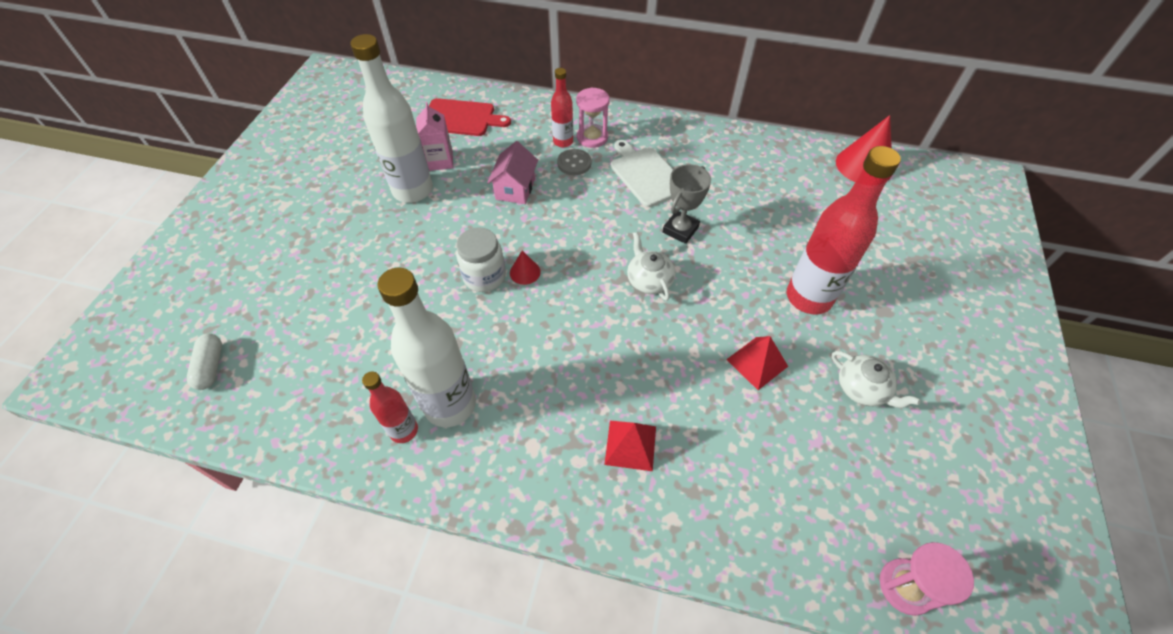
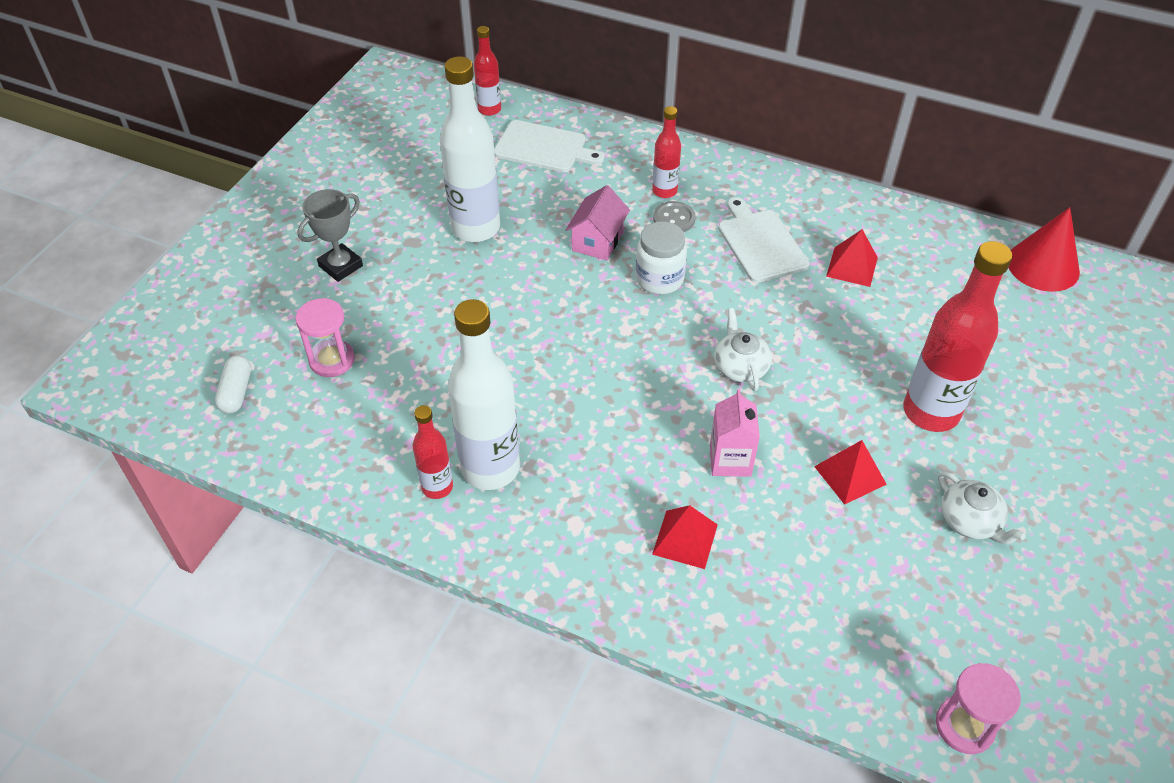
camera: 10 degrees right, 5 degrees down
(413, 92) = (489, 109): none -> red bottle
(439, 161) = (511, 197): pink carton -> pink carton (730, 460)
(461, 118) = (544, 148): red cutting board -> white cutting board
(484, 276) = (547, 337): white jar -> white jar (659, 279)
(525, 272) = (594, 338): red cone -> none
(592, 137) = (701, 190): pink hourglass -> pink hourglass (332, 360)
(680, 230) = (790, 314): grey trophy -> grey trophy (341, 266)
(721, 184) = (852, 266): none -> red pyramid

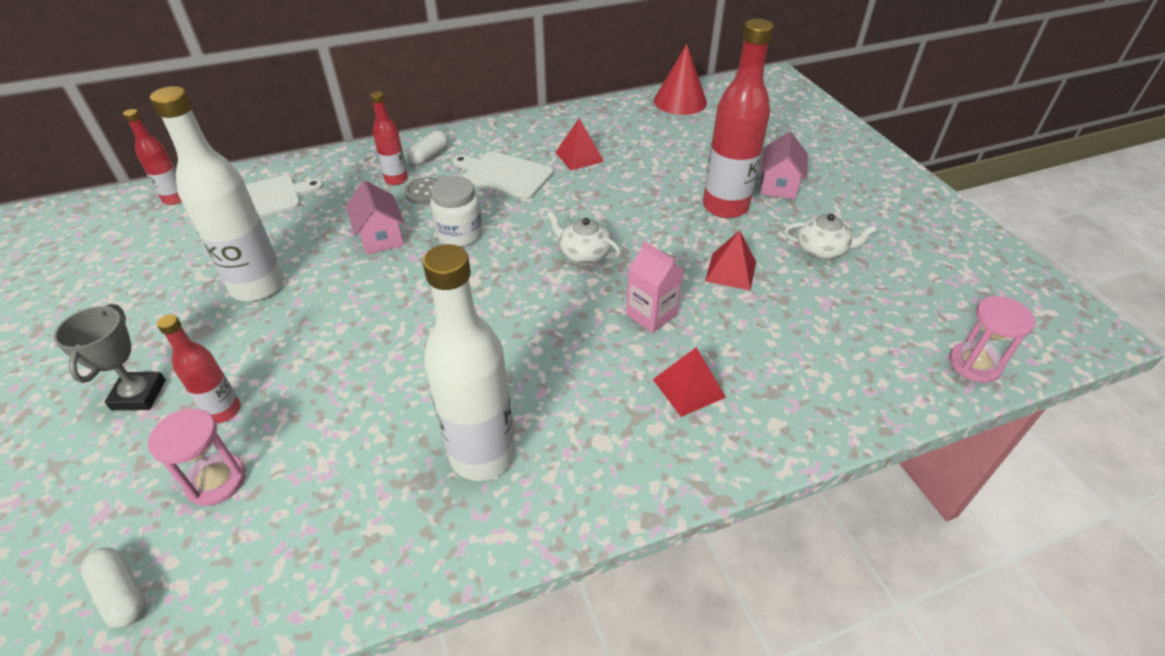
camera: 45 degrees left, 5 degrees down
(437, 487) = (452, 508): red bottle -> red bottle (224, 411)
(716, 183) = (429, 156): none -> white capsule
(1021, 428) = (778, 185): none -> pink house

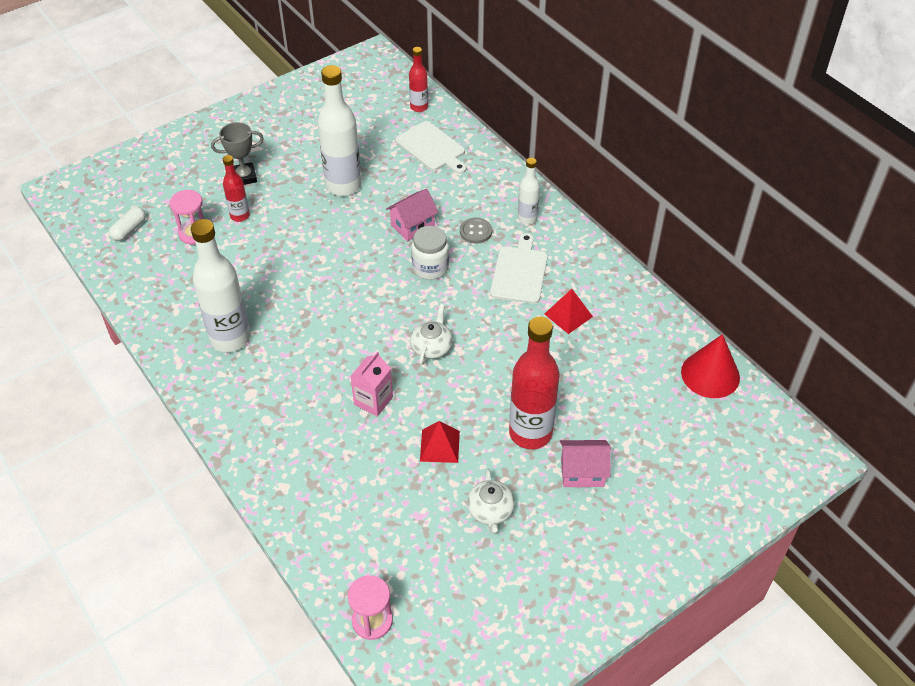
camera: 75 degrees right, 5 degrees up
(396, 179) = (486, 210): red bottle -> none
(429, 156) = (527, 218): white capsule -> white bottle
(688, 388) = (305, 433): red pyramid -> none

